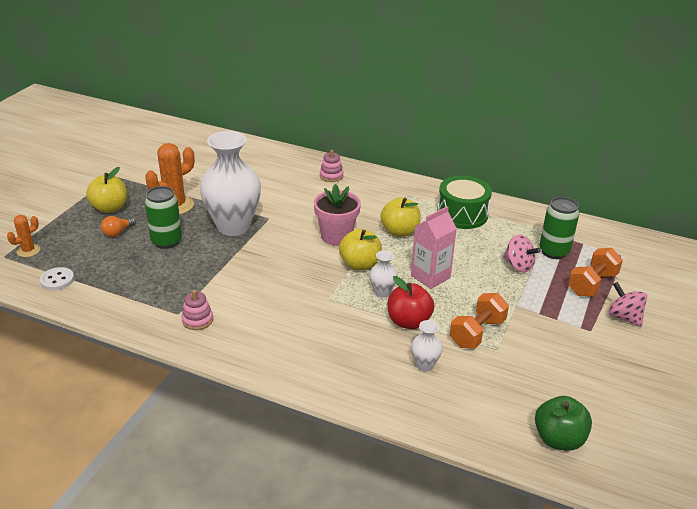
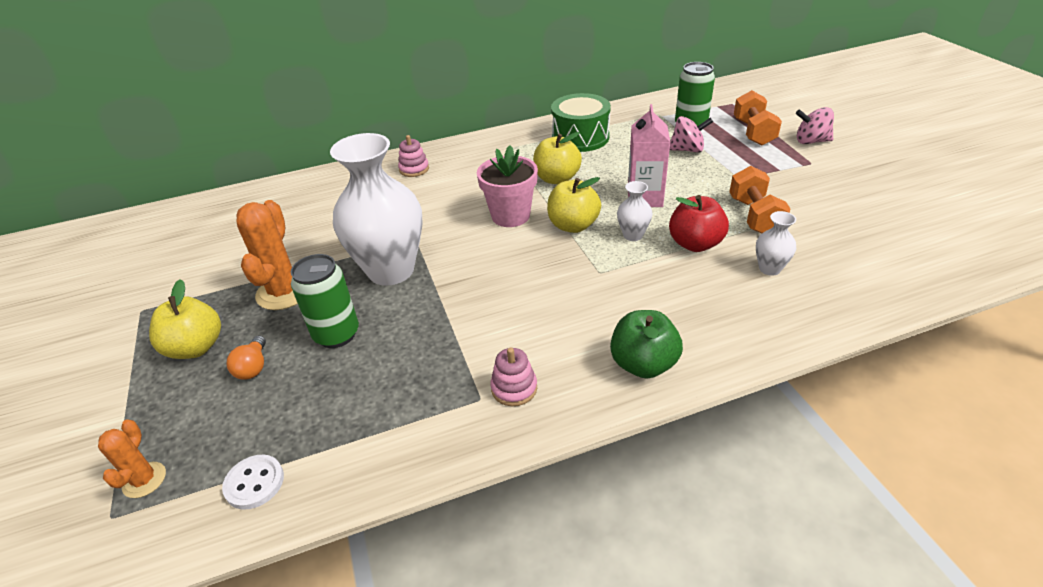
camera: 40 degrees left, 5 degrees up
(558, 439) = (942, 251): green apple -> green apple (643, 364)

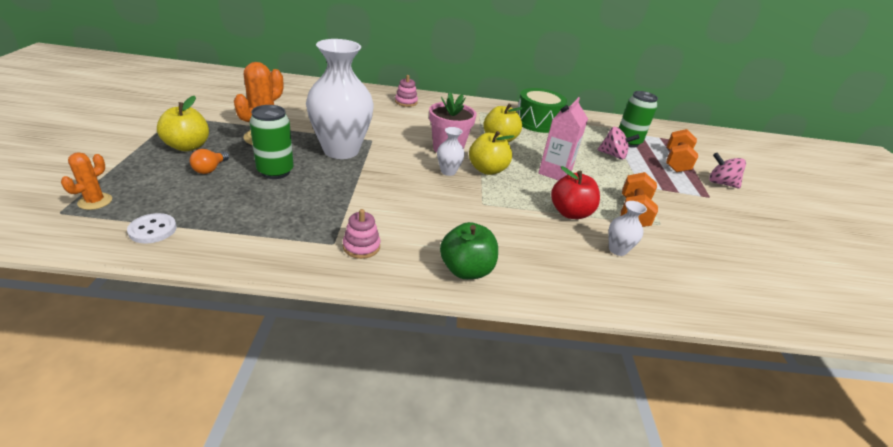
camera: 15 degrees right, 5 degrees down
(633, 235) = (526, 191): white vase -> white vase (448, 171)

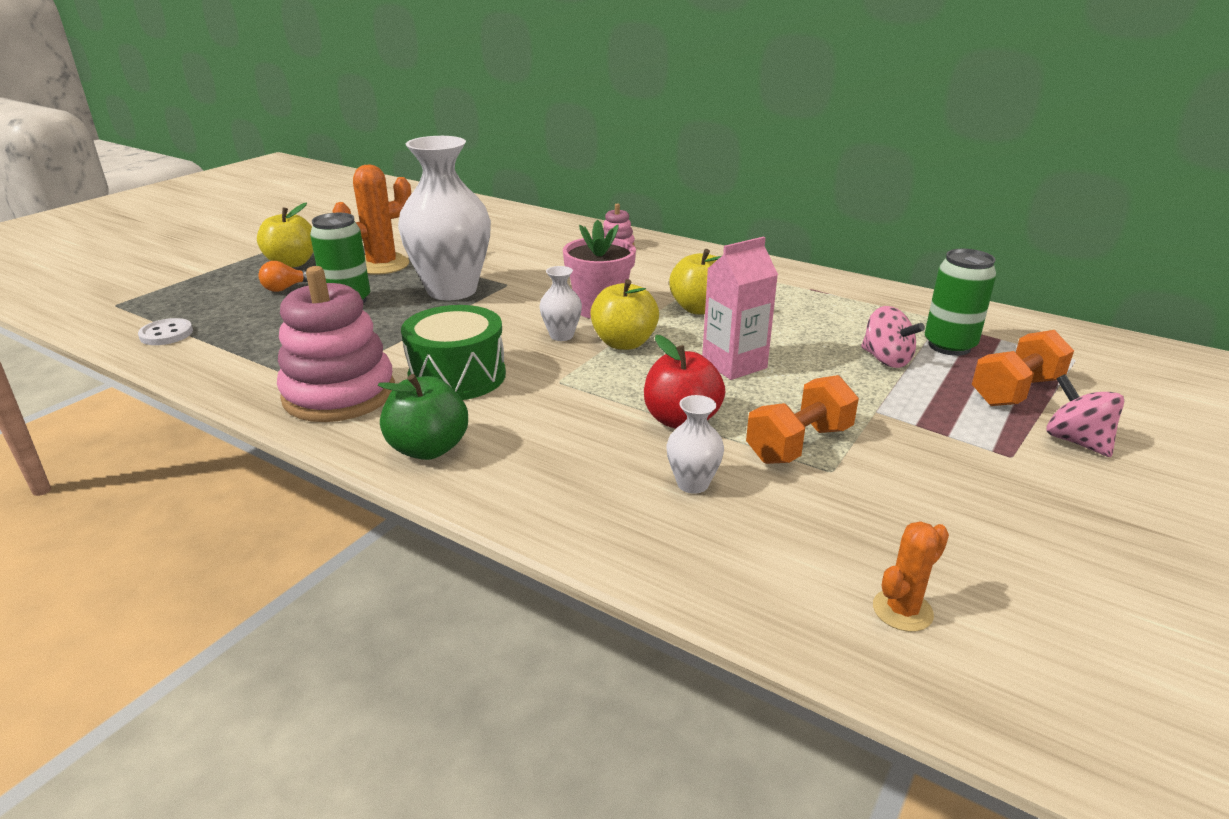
camera: 35 degrees right, 5 degrees down
(95, 201) = (152, 300): orange cactus -> orange cactus (902, 610)
(361, 246) = (339, 394): pink stacking toy -> pink stacking toy, size x2.19
(537, 122) = (803, 294): green drum -> green drum (457, 376)

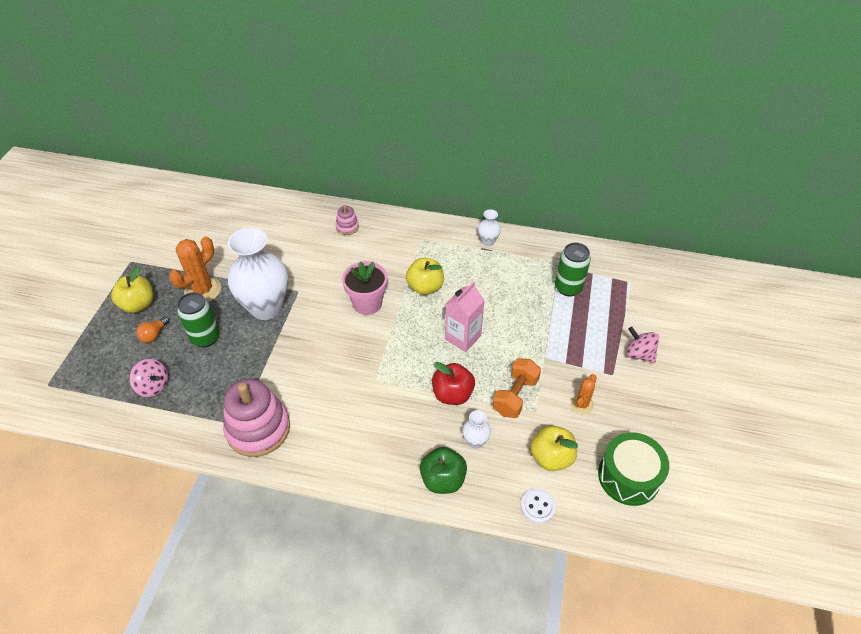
camera: 20 degrees left, 20 degrees up
(166, 334) = (109, 405): white button -> white button (537, 506)
(428, 449) = (334, 457): green apple -> green apple (443, 479)
(457, 376) = (316, 393): green drum -> green drum (628, 477)
(561, 336) = (357, 337): white vase -> white vase (488, 241)
(624, 343) = (396, 334): yellow apple -> yellow apple (551, 457)
(886, 360) = (539, 310): pink spinning top -> pink spinning top (153, 386)
(902, 610) = (586, 492): orange cactus -> orange cactus (582, 404)
(1015, 391) = (607, 320): orange dumbbell -> none

